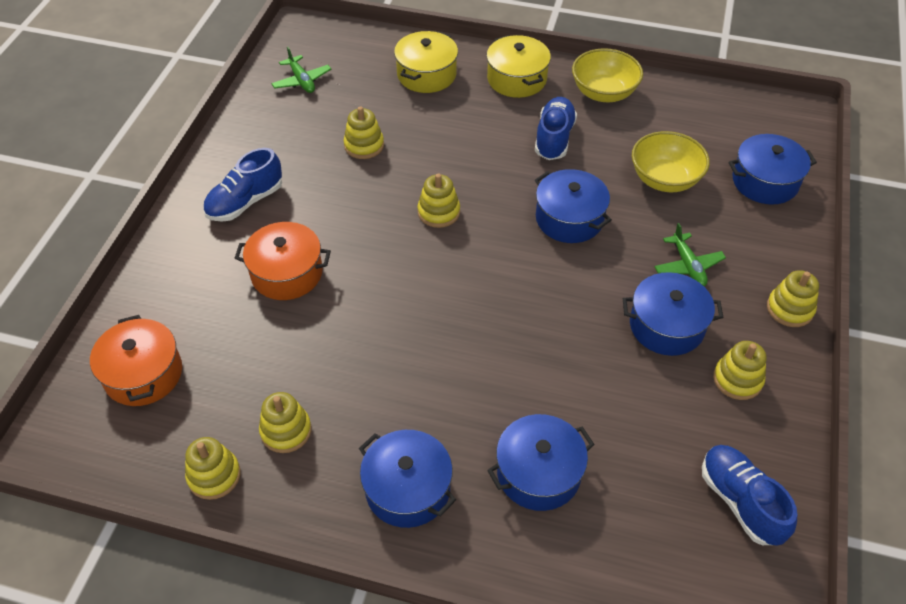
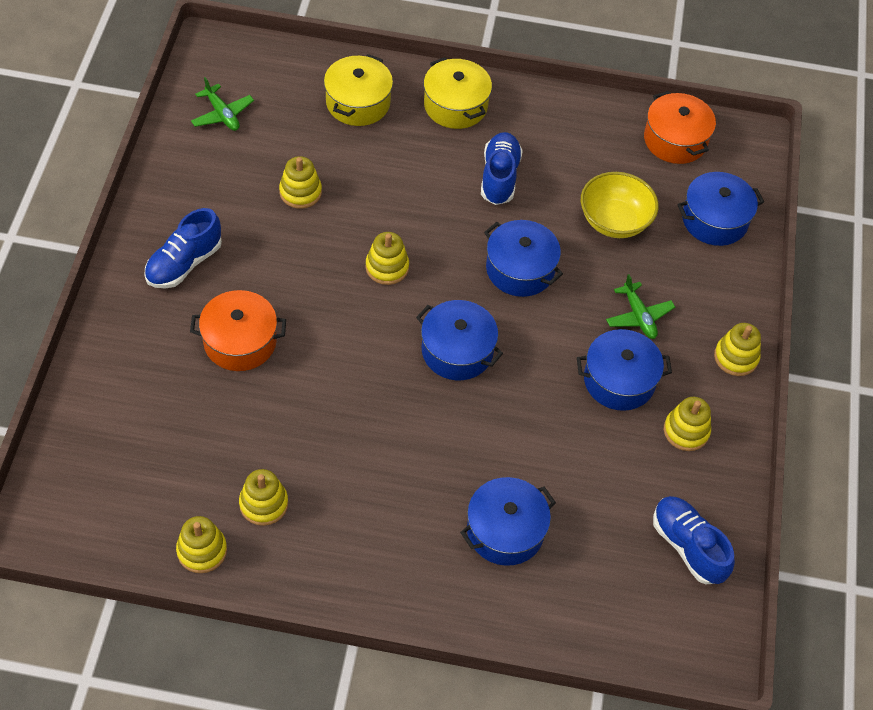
camera: 10 degrees left, 5 degrees up
(143, 374) = (114, 454): orange pot -> orange pot (675, 140)
(407, 489) = (386, 552): blue pot -> blue pot (457, 351)
(603, 93) = (548, 120): yellow bowl -> none

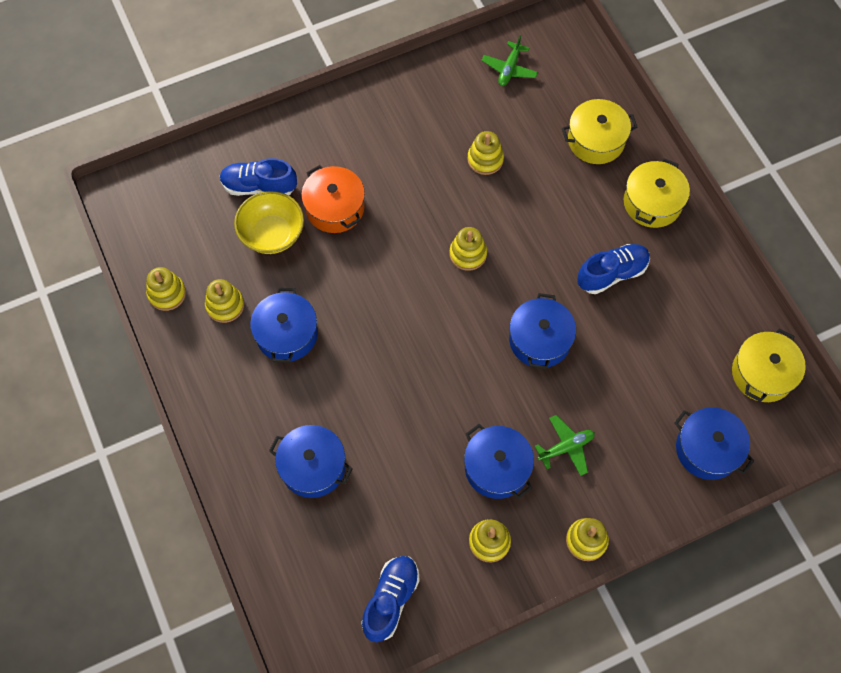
camera: 60 degrees right, 10 degrees up
(184, 263) = (368, 134): blue shoe -> blue shoe (259, 186)
(457, 351) = (434, 343): blue pot -> blue pot (286, 334)
(614, 221) = (641, 377): yellow bowl -> yellow bowl (272, 234)
(638, 316) = (566, 447): green plane -> green plane turned 150 degrees counterclockwise
(675, 140) = (762, 373): orange pot -> yellow pot

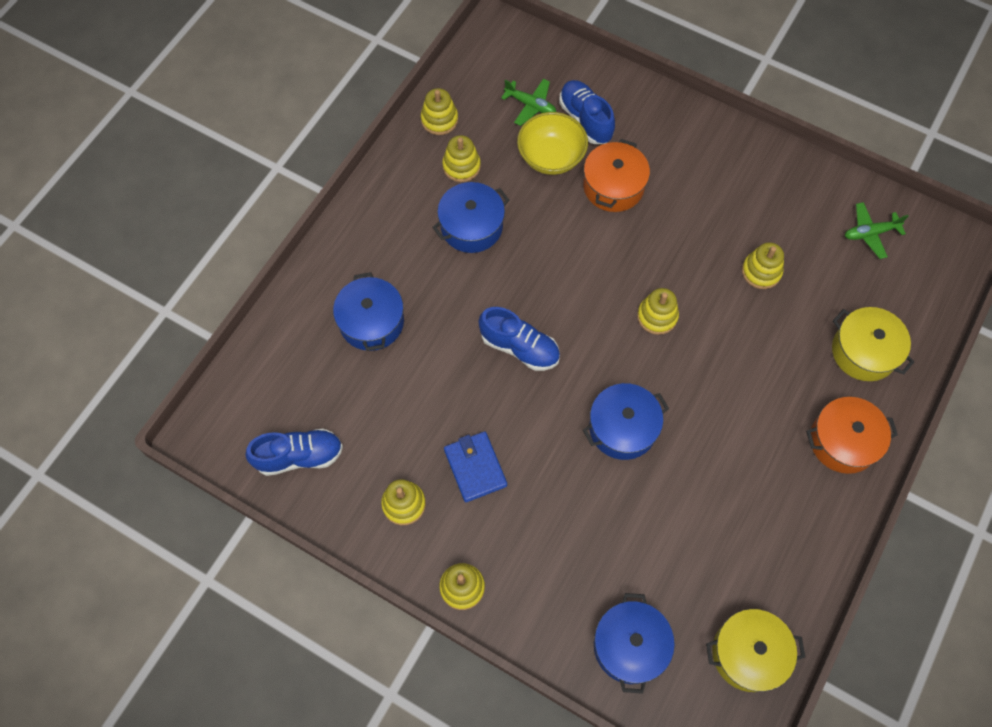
camera: 55 degrees right, 0 degrees up
(497, 467) = (475, 467): blue pot -> blue wallet
(566, 447) = (537, 515): green plane -> green plane (530, 105)
(612, 274) = (738, 450): blue shoe -> blue shoe (519, 347)
(652, 202) = (843, 441): yellow pot -> orange pot

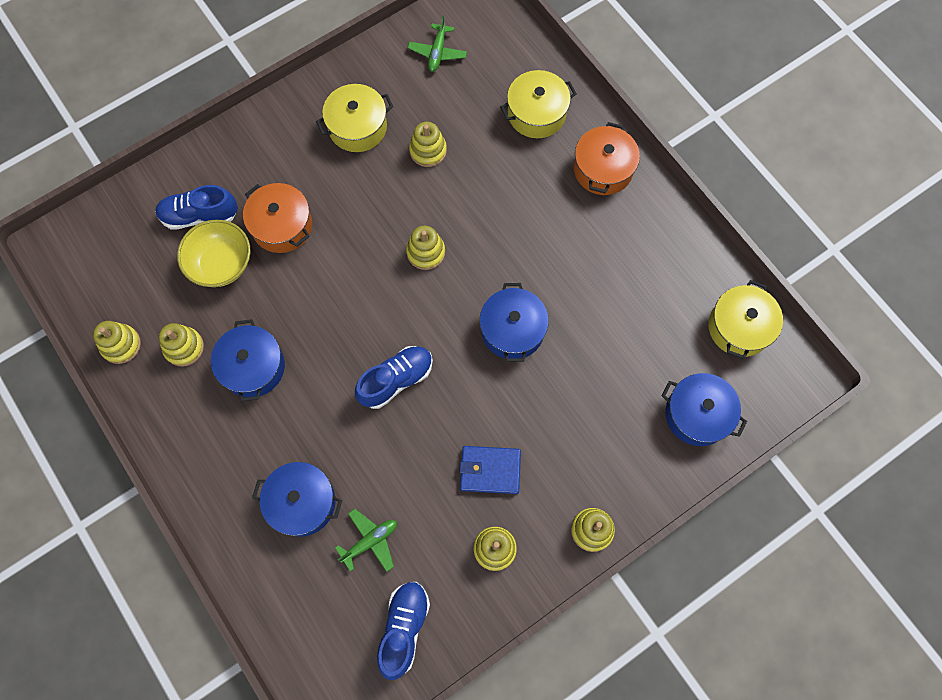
camera: 65 degrees left, 5 degrees up
(530, 105) = (155, 255): green plane -> green plane (370, 541)
(747, 201) = (357, 127): none -> yellow pot

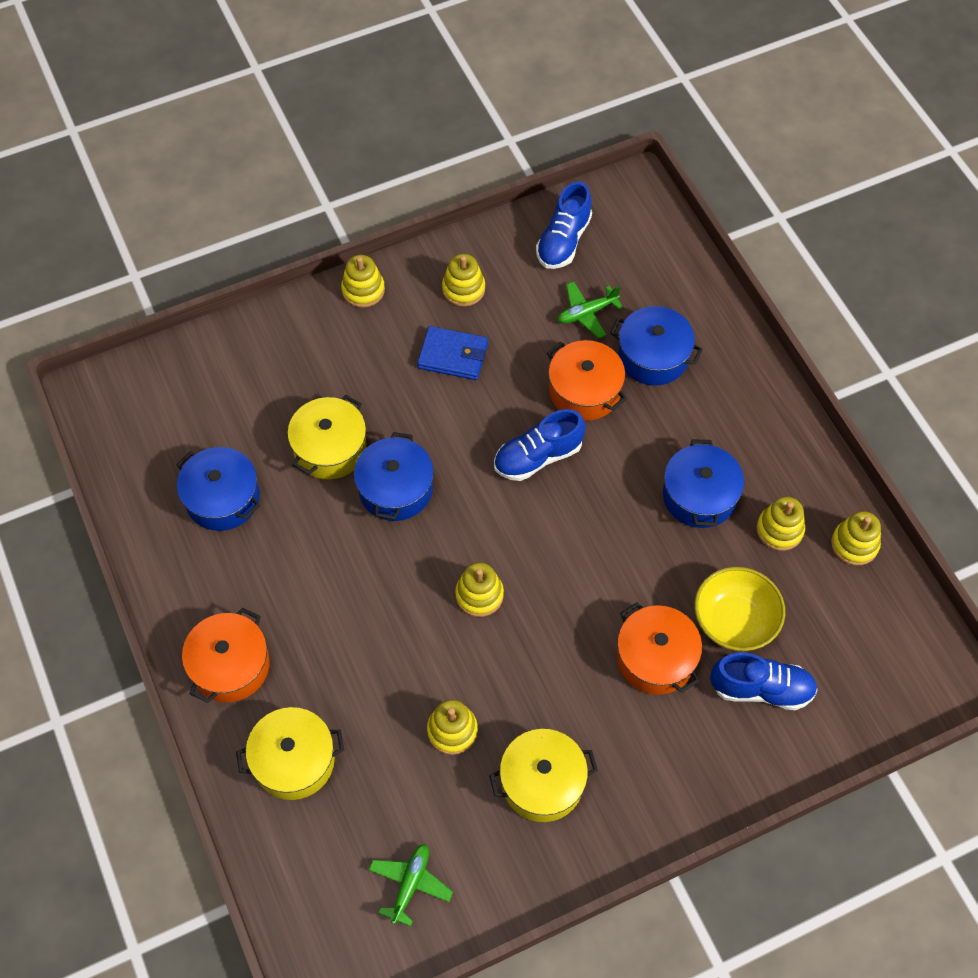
camera: 170 degrees left, 10 degrees down
(362, 453) = (584, 391): none -> orange pot
(697, 414) = (220, 373): blue pot -> blue pot (222, 498)
(739, 327) = (138, 451): yellow pot -> yellow pot (330, 448)

